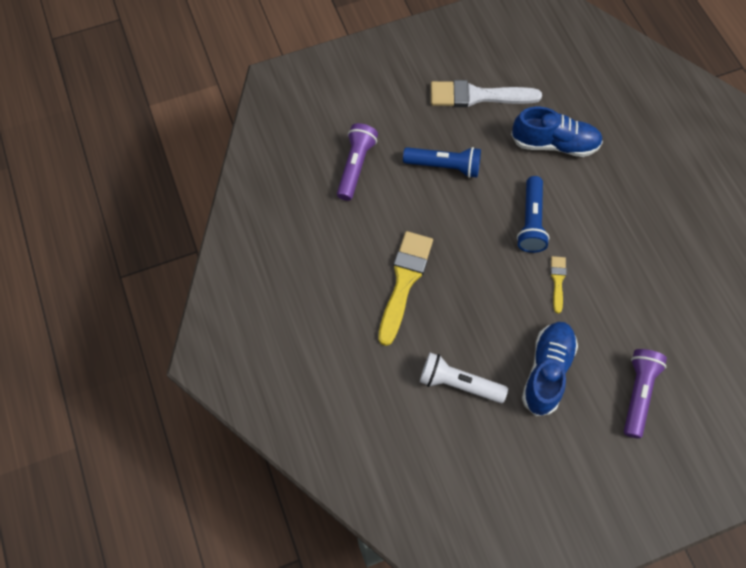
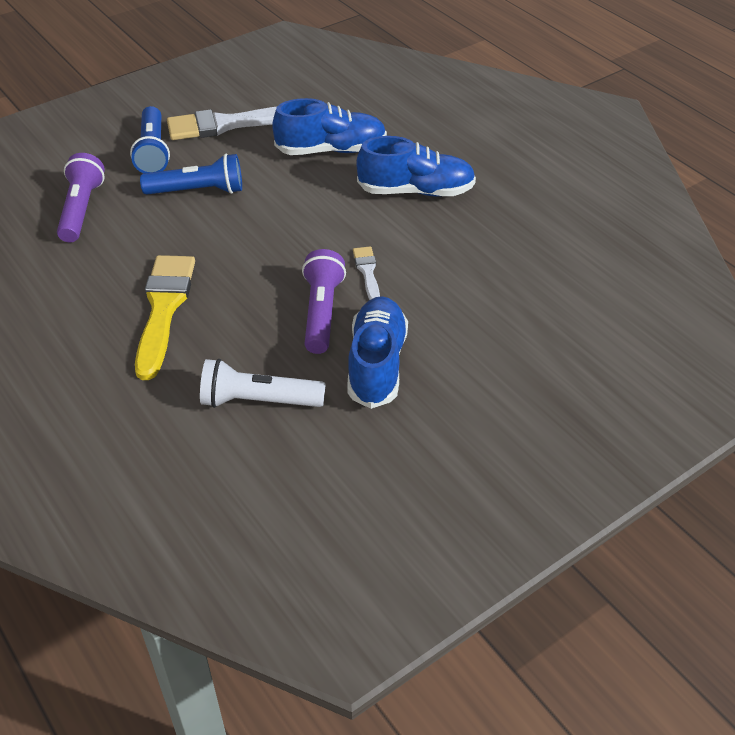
camera: 15 degrees left, 20 degrees down
(531, 221) = (319, 222): blue flashlight -> blue flashlight (153, 151)
(557, 281) = (367, 272): yellow brush -> white brush
(612, 205) = (416, 191): none -> blue shoe
(638, 394) = (503, 363): purple flashlight -> purple flashlight (321, 312)

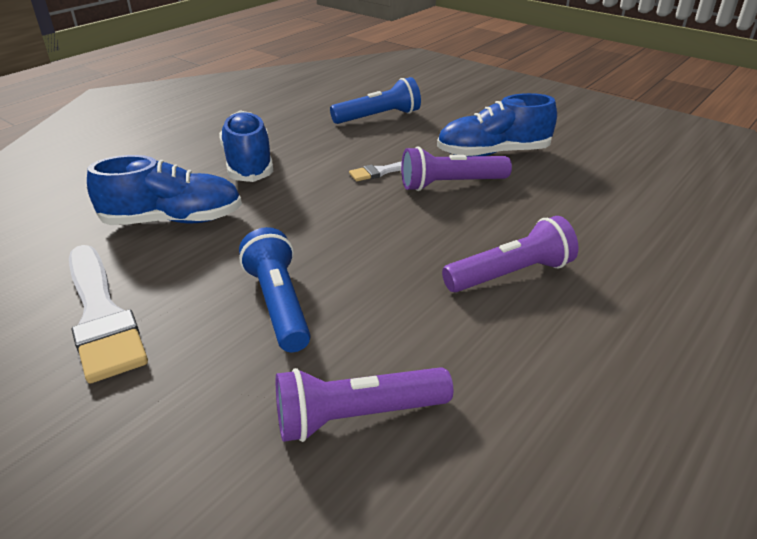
camera: 105 degrees left, 10 degrees down
(153, 151) = (179, 379): blue flashlight -> blue flashlight (378, 117)
(164, 309) = (510, 274): yellow brush -> purple flashlight
(258, 401) = (578, 195): white flashlight -> none
(331, 150) = (173, 220): blue shoe -> blue shoe turned 105 degrees clockwise

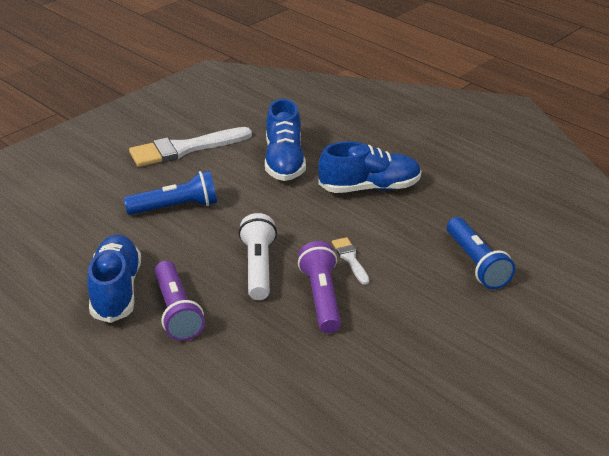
camera: 95 degrees right, 0 degrees up
(357, 416) = (72, 234): purple flashlight -> none
(409, 224) = (258, 267): none -> white flashlight
(493, 153) = (385, 336): blue shoe -> blue shoe (116, 290)

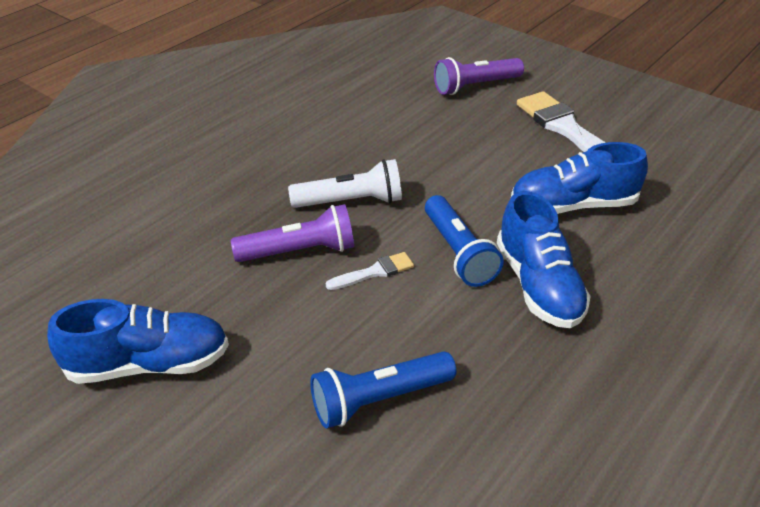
camera: 85 degrees right, 5 degrees up
(116, 290) = (308, 120): blue shoe -> blue shoe (149, 364)
(175, 207) = (449, 137): blue flashlight -> blue flashlight (458, 253)
(177, 311) = (277, 157): purple flashlight -> purple flashlight (475, 86)

